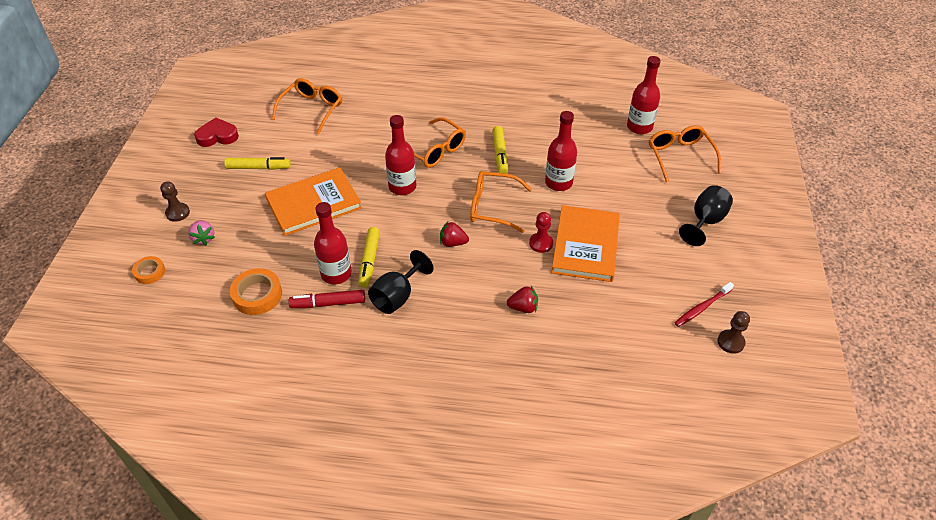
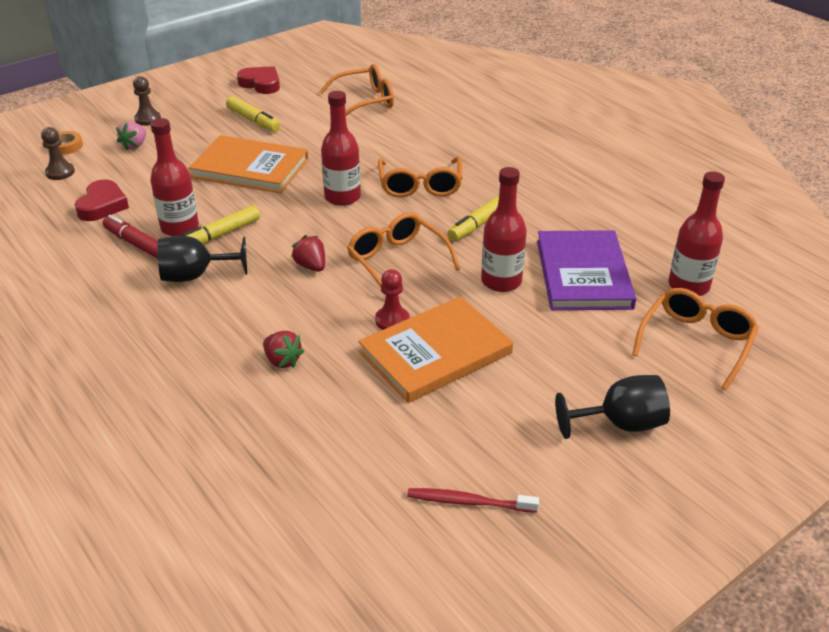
camera: 45 degrees right, 10 degrees down
(257, 295) = (102, 205): orange tape -> red heart
(588, 152) = (583, 274): none -> purple book
(730, 342) = (445, 562): brown pawn -> brown pawn (60, 172)

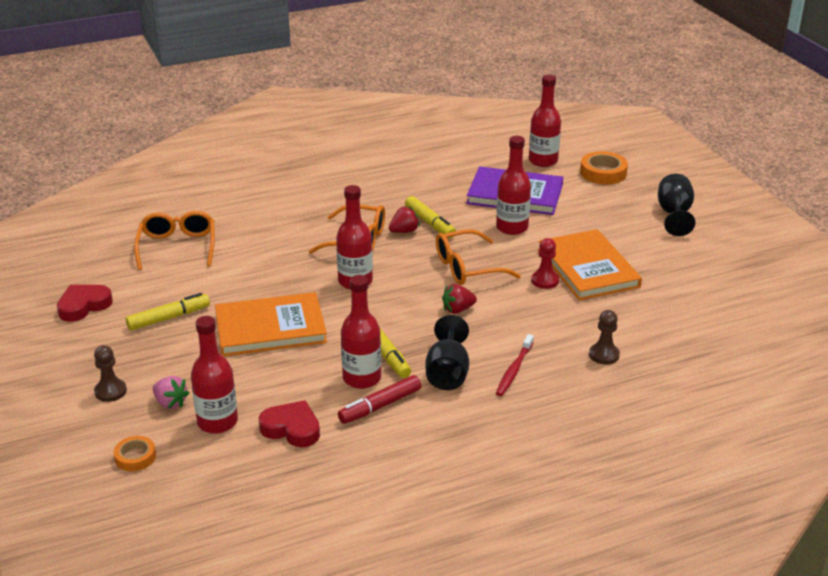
camera: 75 degrees left, 5 degrees down
(60, 172) = (199, 461): brown pawn -> brown pawn (604, 355)
(110, 170) = (217, 422): none -> red bottle
(250, 168) = (270, 328): orange book -> orange book turned 45 degrees clockwise
(282, 360) = (580, 336): red strawberry -> red strawberry (404, 231)
(468, 502) = (735, 279): red toothbrush -> red toothbrush (514, 370)
(696, 343) = (603, 173): orange glasses -> orange tape

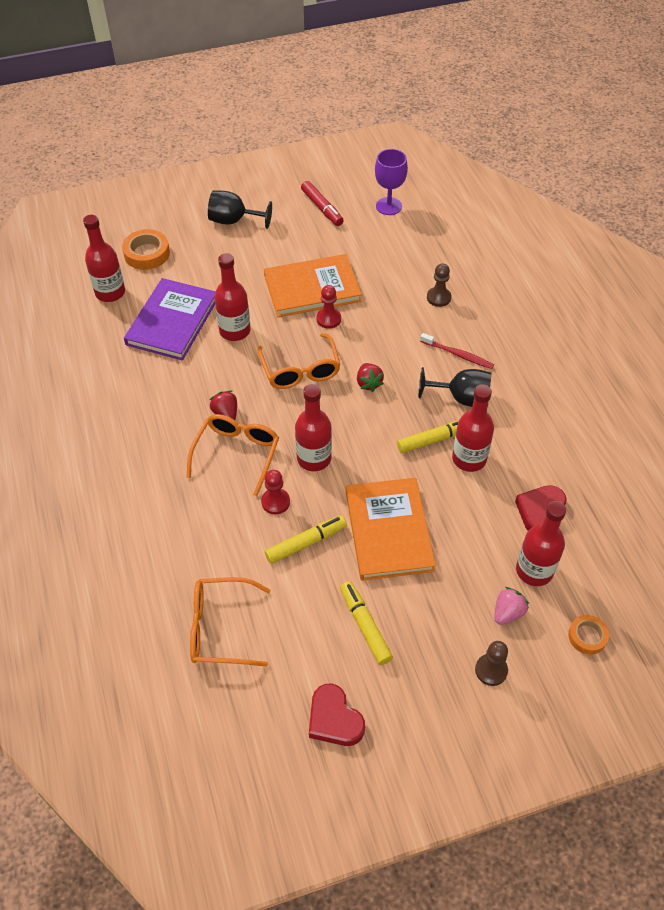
camera: 85 degrees left, 20 degrees up
(303, 264) = (275, 502): none -> red pawn
(380, 406) = (507, 447): red marker -> red marker (322, 208)
(430, 223) = (213, 392): yellow marker -> yellow marker (305, 543)
(753, 314) = (388, 206): none -> purple goblet

